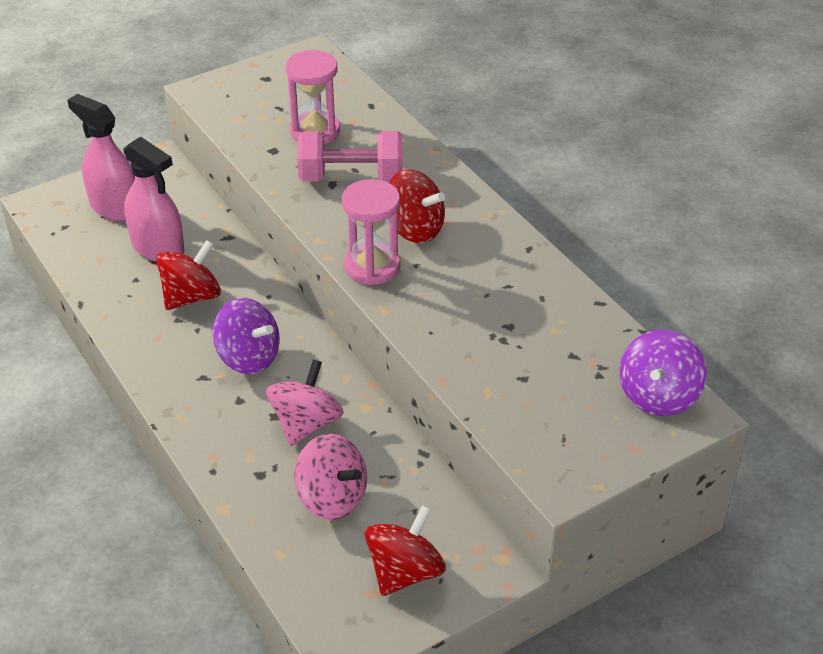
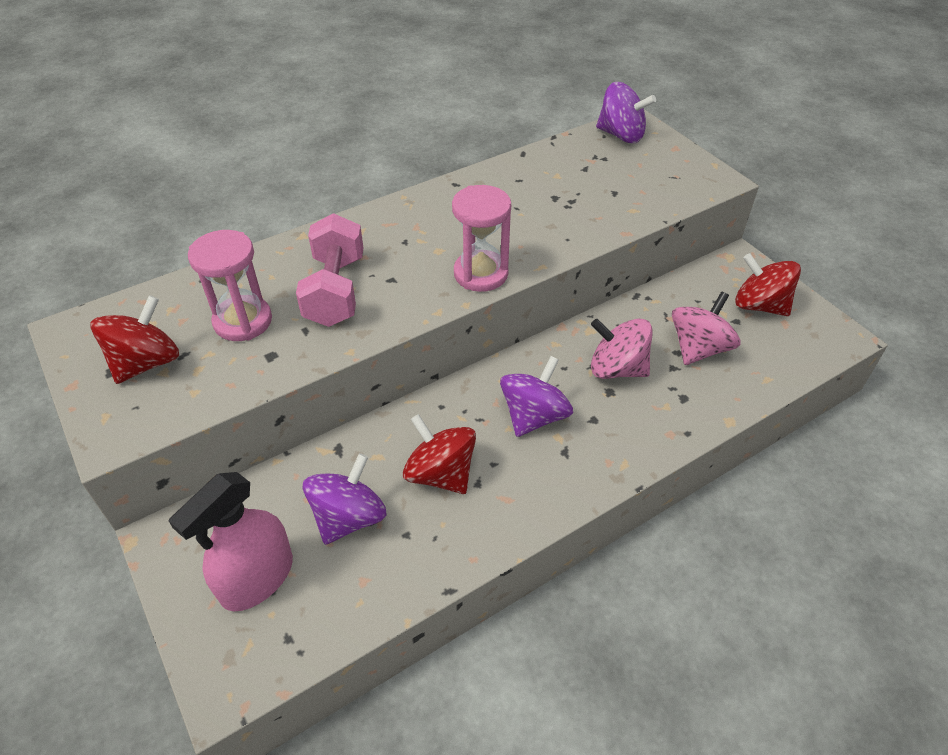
camera: 90 degrees left, 5 degrees up
(158, 247) = (349, 517): pink spray bottle -> purple spinning top
(414, 229) = (425, 247): red spinning top -> red spinning top (146, 363)

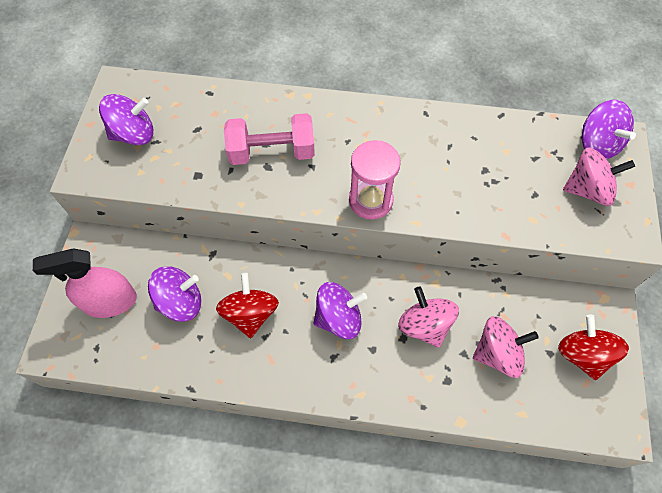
camera: 40 degrees right, 15 degrees up
(146, 363) = (134, 134): red spinning top -> purple spinning top
(243, 321) = (203, 139): pink hourglass -> none
(335, 291) = (272, 152): pink dumbbell -> pink dumbbell turned 45 degrees clockwise
(649, 168) = (587, 190): none -> pink spinning top

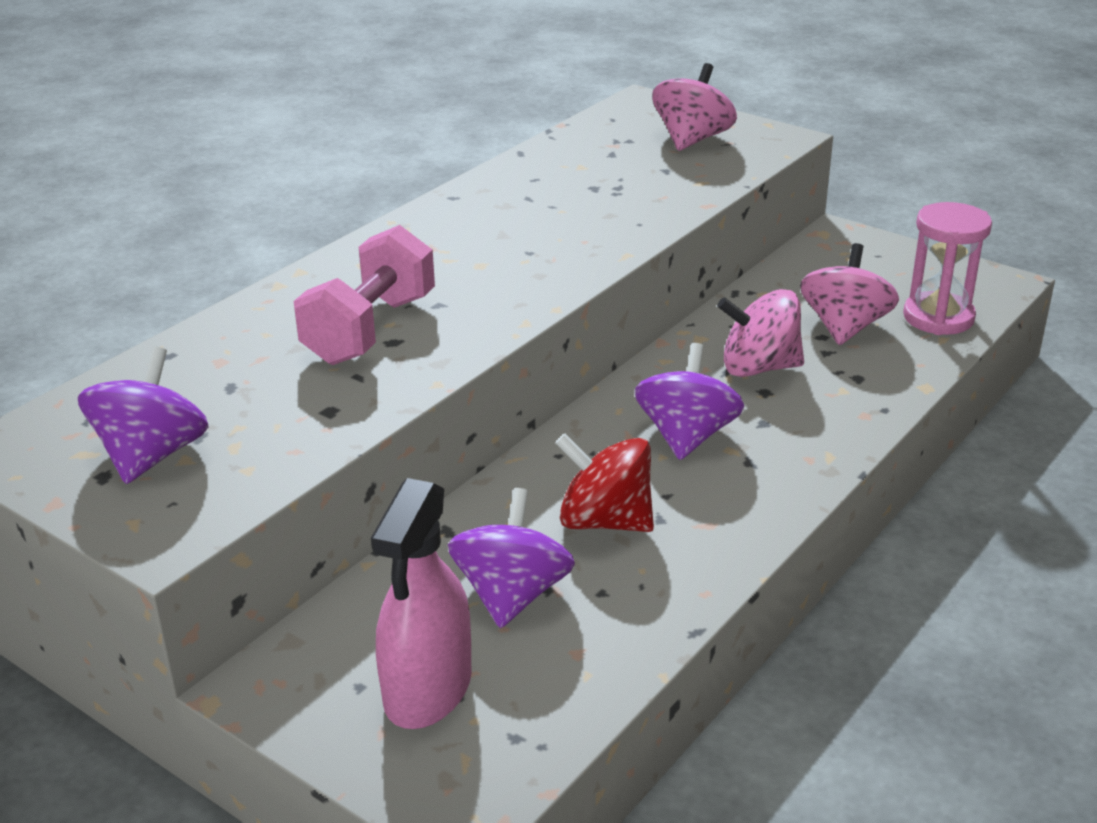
camera: 60 degrees left, 30 degrees down
(370, 200) = (553, 276): pink hourglass -> pink hourglass (938, 317)
(582, 354) = (889, 272): red spinning top -> none
(597, 144) = (634, 115): purple spinning top -> none

